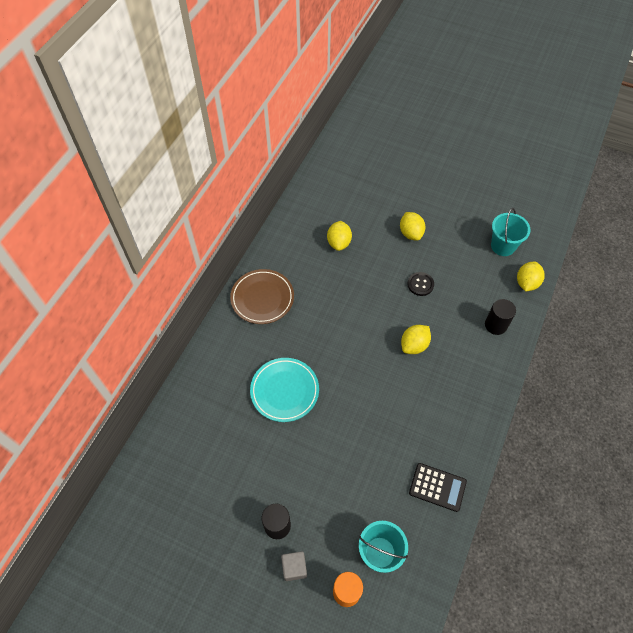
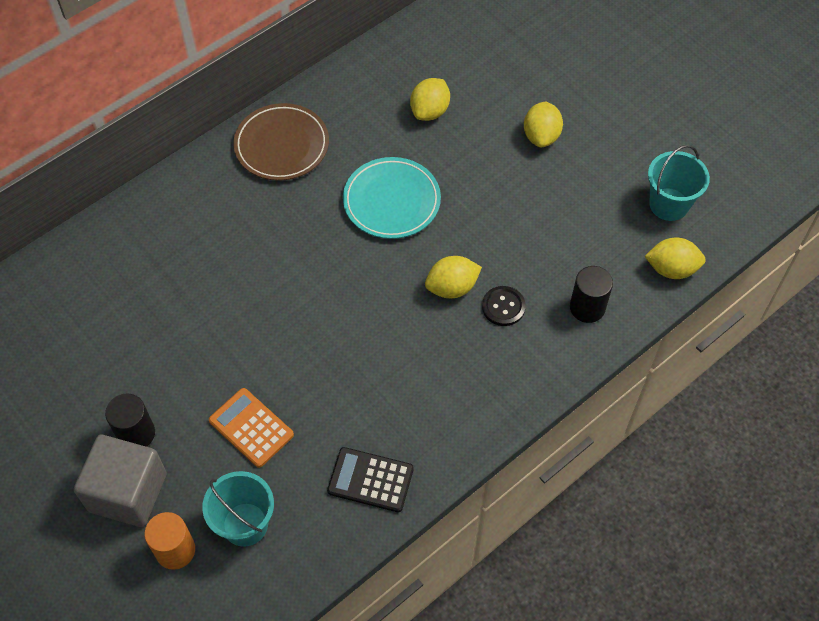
camera: 25 degrees right, 0 degrees up
(284, 391) = (241, 274): turquoise plate -> turquoise plate (391, 201)
(294, 568) = (128, 492): grey cube -> grey cube, size x1.96
(347, 487) = (251, 428): none -> orange calculator
(420, 284) = (511, 211): black button -> black button (503, 307)
(437, 487) = (370, 480): black calculator -> black calculator turned 150 degrees clockwise
(526, 283) = (671, 269): yellow lemon -> yellow lemon turned 45 degrees clockwise

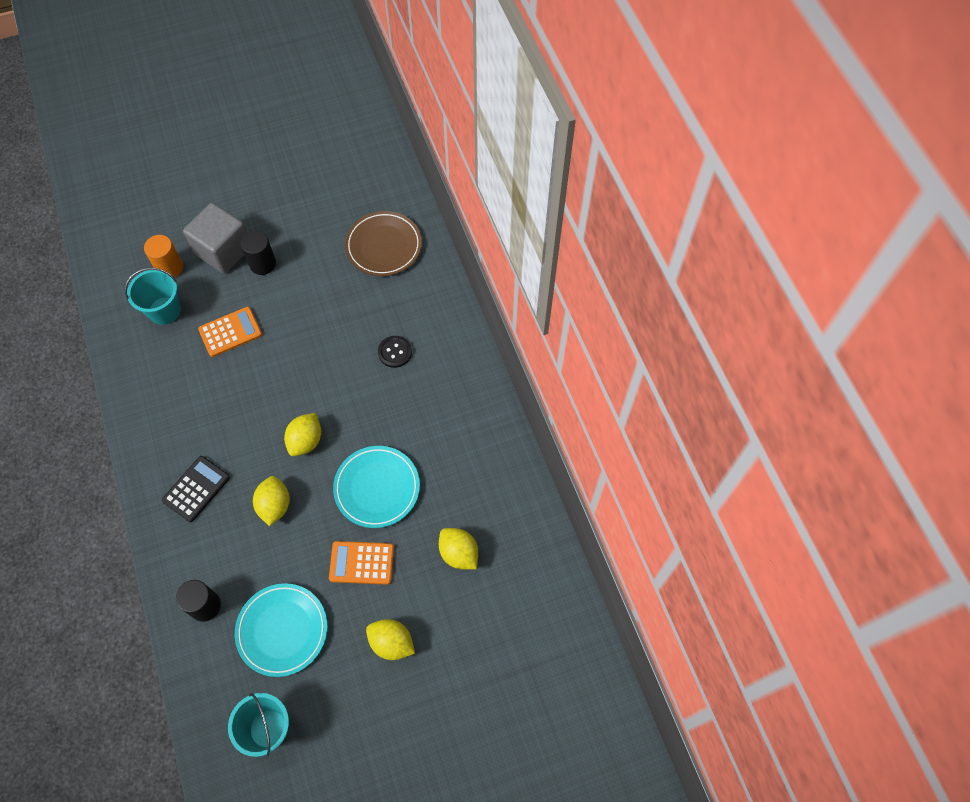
camera: 110 degrees right, 5 degrees up
(282, 145) = (469, 421): brown plate -> brown plate (384, 246)
(370, 480) = (152, 395): black calculator -> black calculator (196, 489)
(476, 186) = (361, 563): none -> orange calculator
(503, 307) = (238, 538): black button -> black button (395, 352)
(576, 229) = (282, 630): none -> turquoise plate
(671, 269) = (205, 697): yellow lemon -> yellow lemon (306, 441)

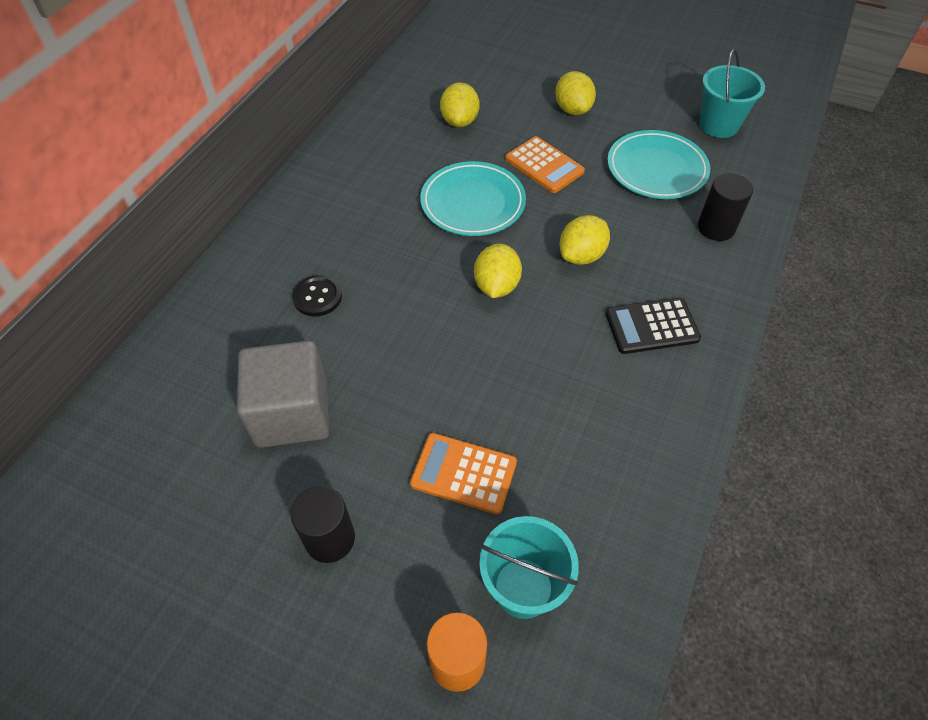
camera: 135 degrees left, 10 degrees down
(223, 250) = (357, 616): grey cube -> grey cube (292, 413)
(306, 441) = (496, 286): yellow lemon -> yellow lemon turned 60 degrees counterclockwise
(384, 246) = (173, 424): brown plate -> none

